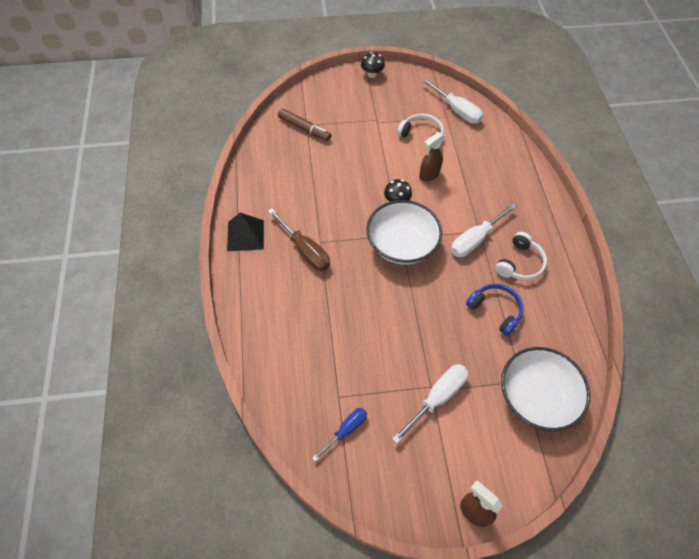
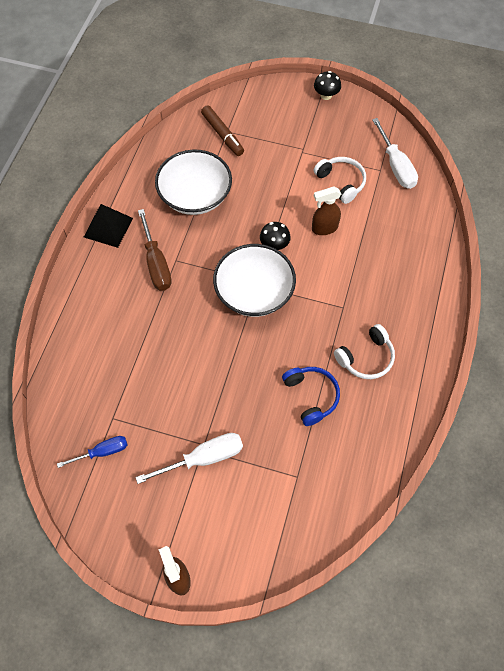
camera: 25 degrees right, 5 degrees up
(475, 239) = (333, 315): white screwdriver -> none
(536, 397) = (302, 499): white bowl -> white bowl (195, 196)

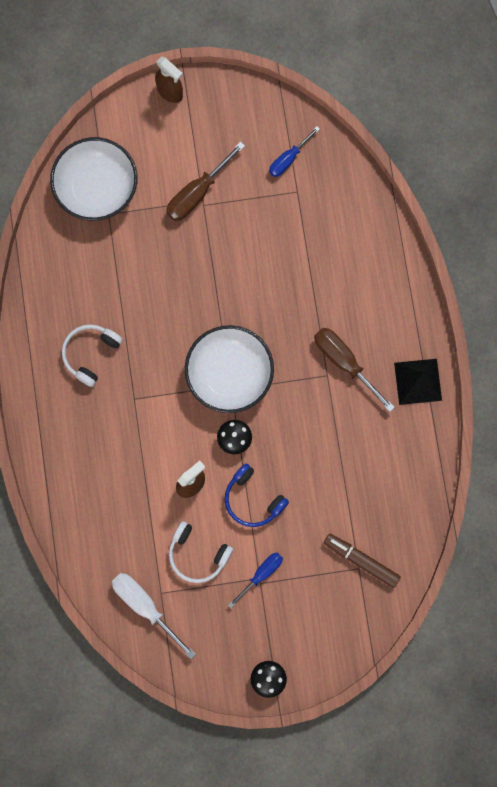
camera: 155 degrees right, 15 degrees up
(195, 196) = (348, 462): white bowl -> white bowl (96, 188)
(203, 458) = (197, 193): white screwdriver -> brown screwdriver
(299, 153) = (261, 574): none -> blue screwdriver
(311, 396) = (127, 292): blue headphones -> blue headphones (253, 499)

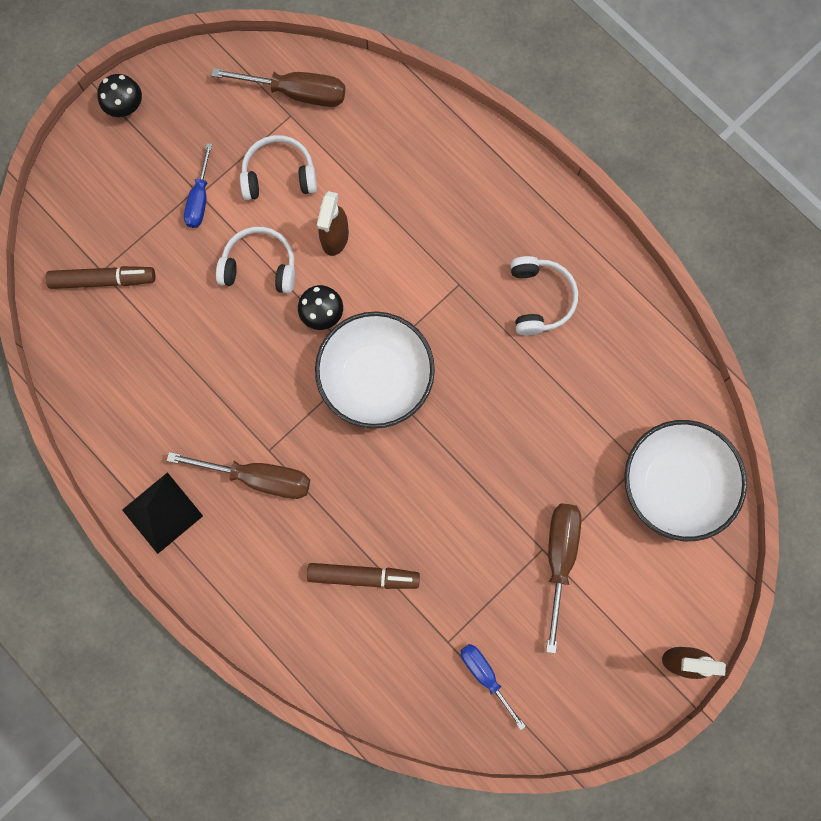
camera: 145 degrees right, 0 degrees up
(145, 607) = (296, 93): white screwdriver -> brown screwdriver
(253, 499) = (260, 266): blue headphones -> white headphones
(288, 159) = (485, 676): blue screwdriver -> blue screwdriver turned 45 degrees counterclockwise
(320, 261) = (363, 576): none -> brown marker

